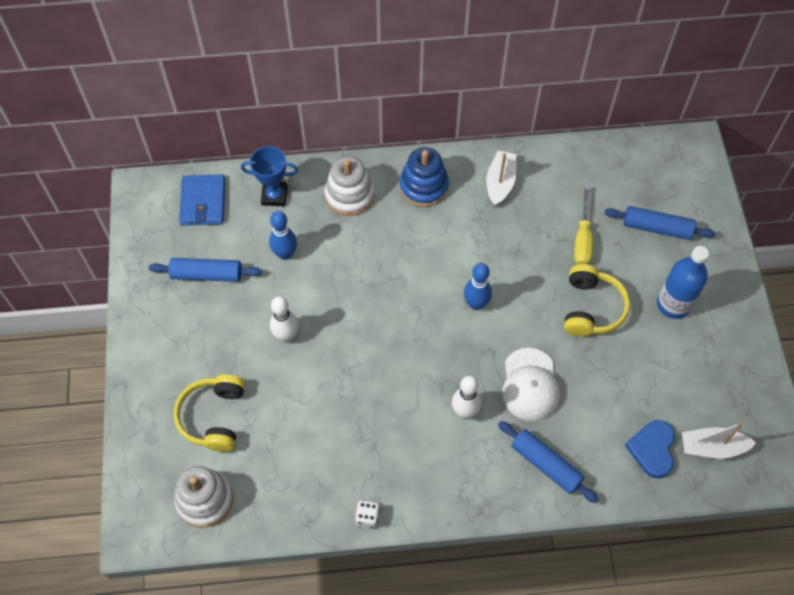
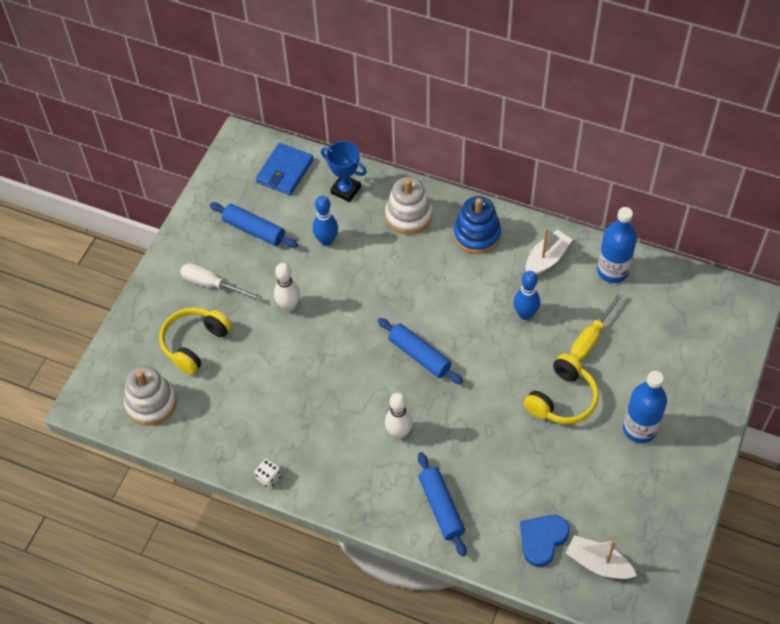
camera: 30 degrees right, 5 degrees down
(196, 348) = (212, 284): none -> white screwdriver
(476, 304) = (462, 350): blue bowling pin -> blue bowling pin (525, 314)
(530, 385) = (468, 437): white cap -> none
(564, 168) = (612, 271): none -> blue bottle
(657, 228) = (666, 358): blue rolling pin -> blue rolling pin (419, 355)

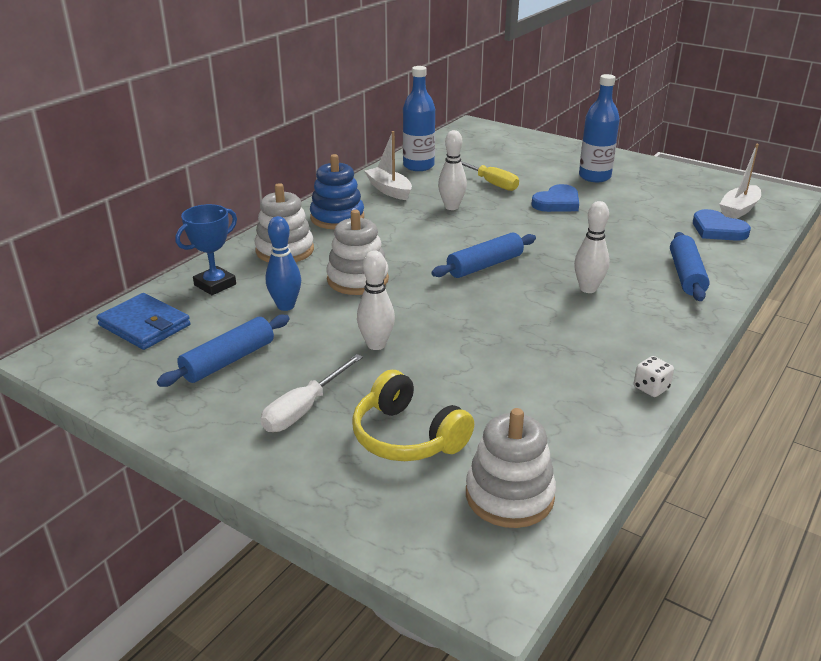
camera: 80 degrees left, 25 degrees down
(375, 274) = (357, 279): none -> white stacking toy
(441, 507) = (686, 275): blue rolling pin -> blue rolling pin turned 75 degrees counterclockwise
(525, 314) = (451, 207): blue bowling pin -> white bowling pin
(562, 399) = (557, 203): yellow headphones -> blue heart

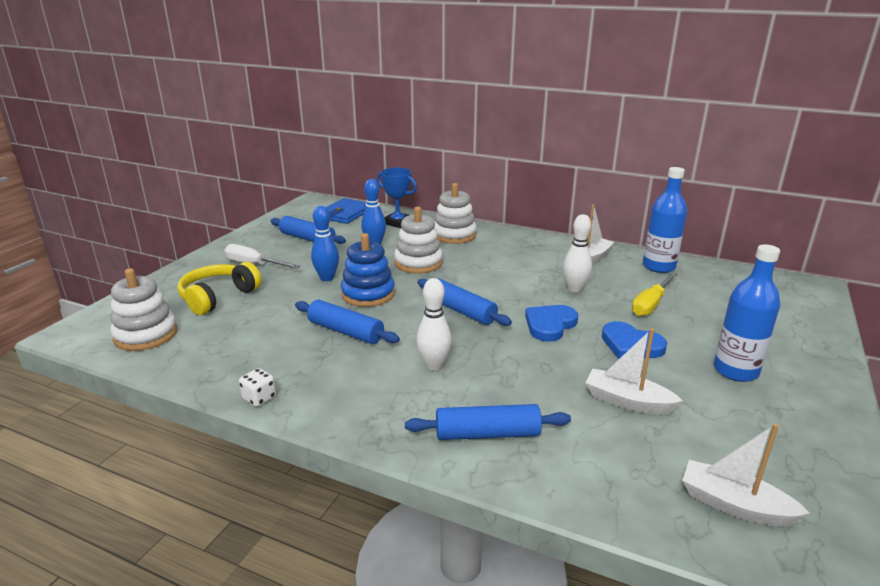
camera: 80 degrees right, 5 degrees down
(337, 218) = (519, 245): blue stacking toy -> blue stacking toy (368, 294)
(376, 345) = (327, 278): white bowling pin -> blue bowling pin
(519, 334) = (345, 331): none -> blue rolling pin
(636, 218) = (627, 401): none -> white boat
(717, 230) = (639, 473): blue heart -> blue heart (550, 325)

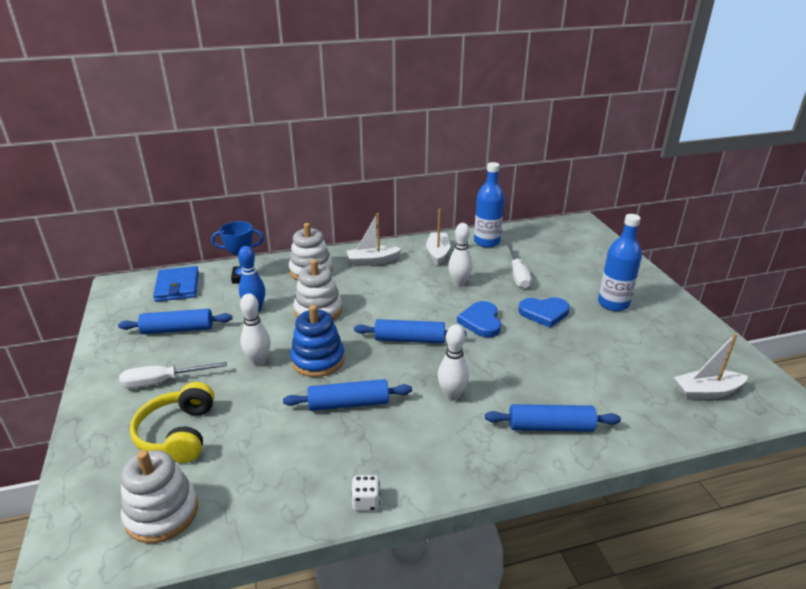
camera: 40 degrees left, 5 degrees up
(327, 278) = (258, 362): blue bowling pin -> white bowling pin
(487, 434) = (550, 427): blue rolling pin -> blue rolling pin turned 45 degrees clockwise
(627, 401) = (590, 356): white boat -> white boat (372, 261)
(651, 304) = (517, 275): yellow screwdriver -> white screwdriver

